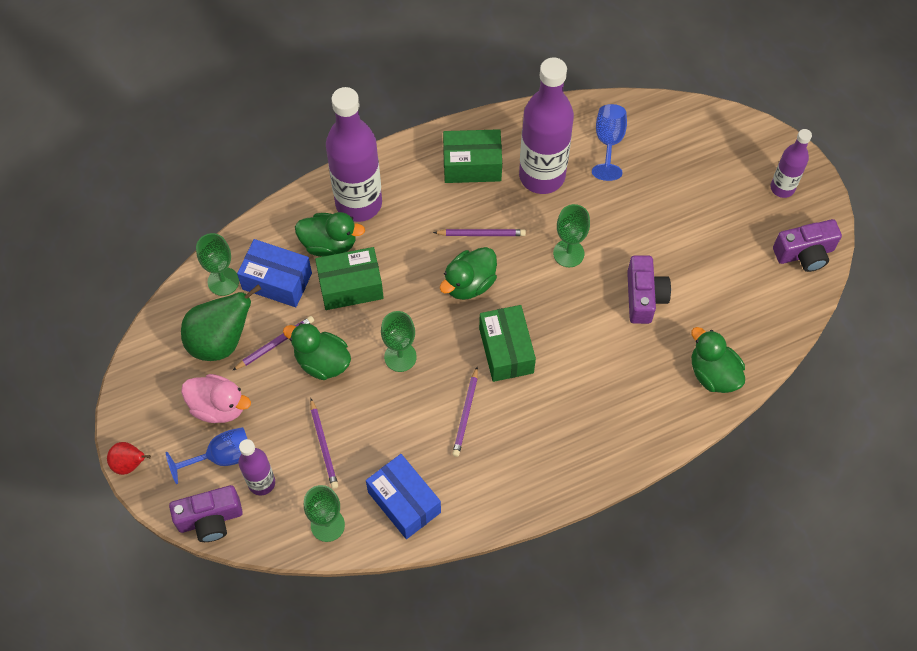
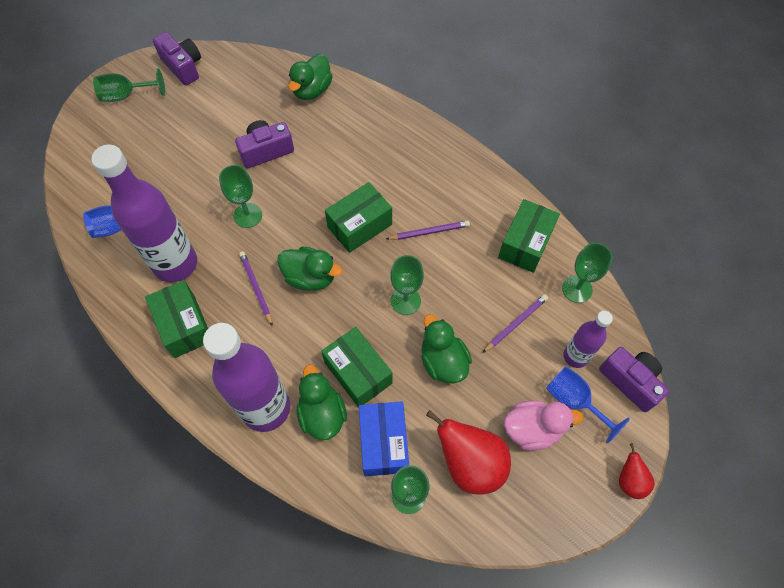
camera: 115 degrees left, 0 degrees up
(218, 406) = (532, 429): pink duck -> pink duck turned 90 degrees clockwise
(221, 341) = (470, 463): green pear -> red pear
(275, 344) = (447, 411): purple pencil -> none
(322, 362) = (443, 361): green duck -> green duck turned 150 degrees clockwise
(404, 502) = (525, 244): blue box -> green box
(782, 188) = (126, 95): purple bottle -> green goblet

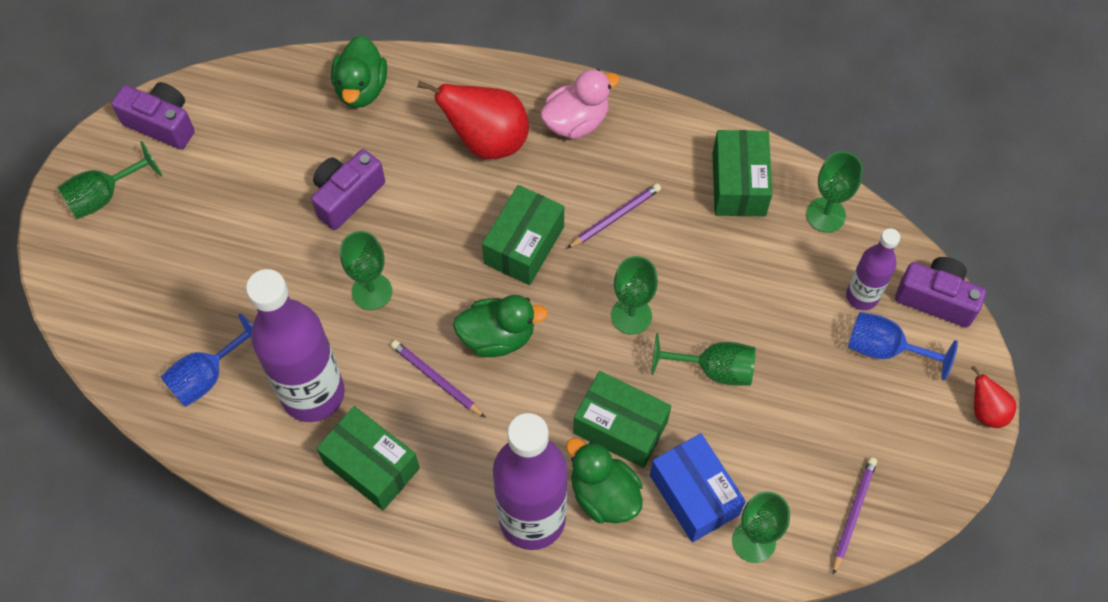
camera: 25 degrees left, 0 degrees up
(443, 361) = (713, 369): green duck -> green goblet
(470, 463) = (804, 472): red pear -> red pear (487, 140)
(515, 323) = (775, 287): purple pencil -> purple pencil (853, 514)
(532, 429) = (854, 402): pink duck -> pink duck (576, 121)

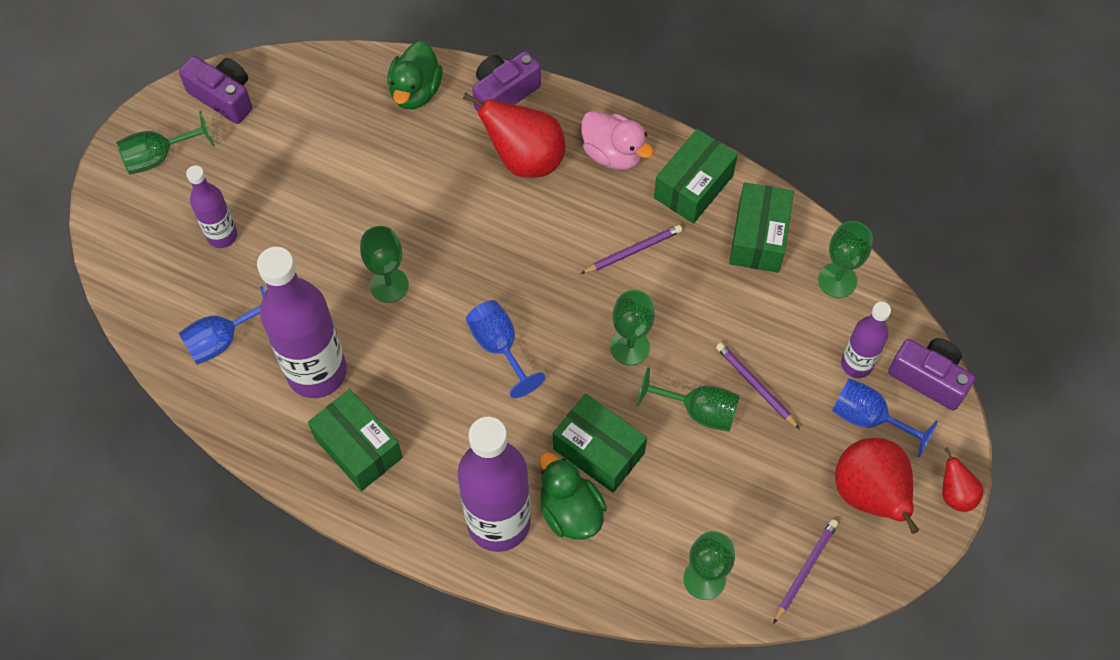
camera: 10 degrees right, 0 degrees up
(187, 267) = (222, 235): none -> purple bottle
(347, 196) = (383, 192): purple camera -> purple camera (504, 93)
(436, 379) = (434, 377): purple pencil -> purple pencil (756, 386)
(497, 337) = (499, 346): green duck -> blue goblet
(524, 245) = (541, 264): green box -> green box (693, 187)
(576, 121) = (613, 154): pink duck -> pink duck turned 60 degrees clockwise
(694, 495) = (656, 526): blue box -> none
(901, 426) = (869, 494): none -> red pear

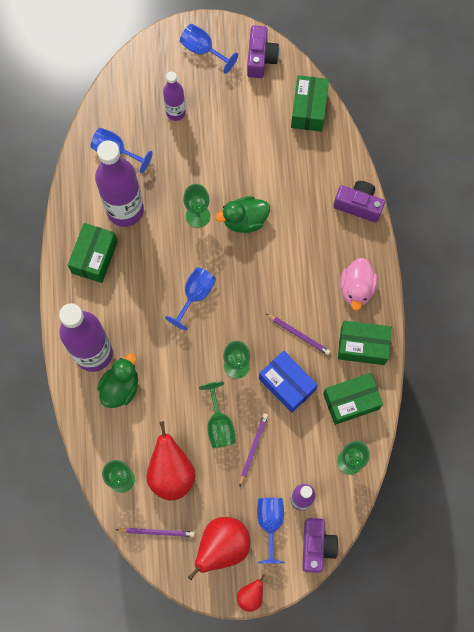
camera: 60 degrees right, 10 degrees up
(159, 157) = (203, 50): green goblet -> blue goblet
(415, 91) = (329, 156): green duck -> green duck (244, 220)
(525, 159) = (322, 241): red pear -> red pear (171, 473)
(598, 451) = (164, 383): green box -> green box (309, 109)
(692, 300) = (287, 384): none -> blue box

